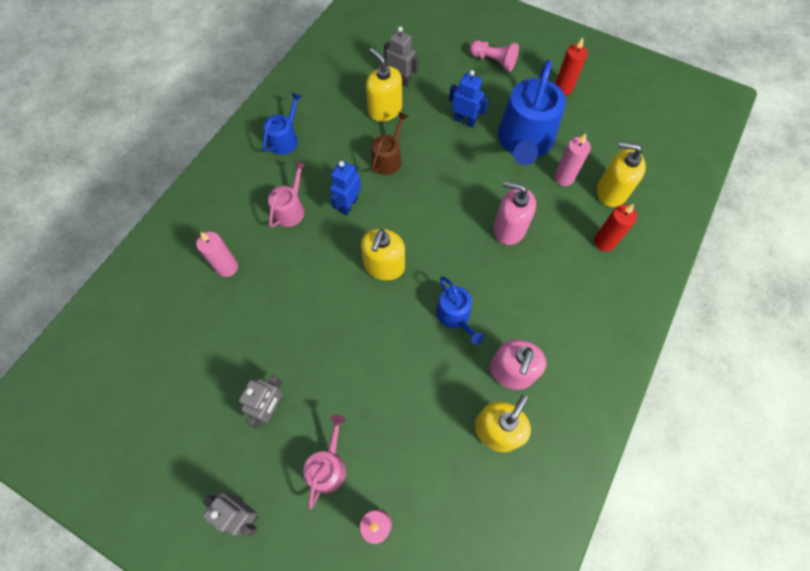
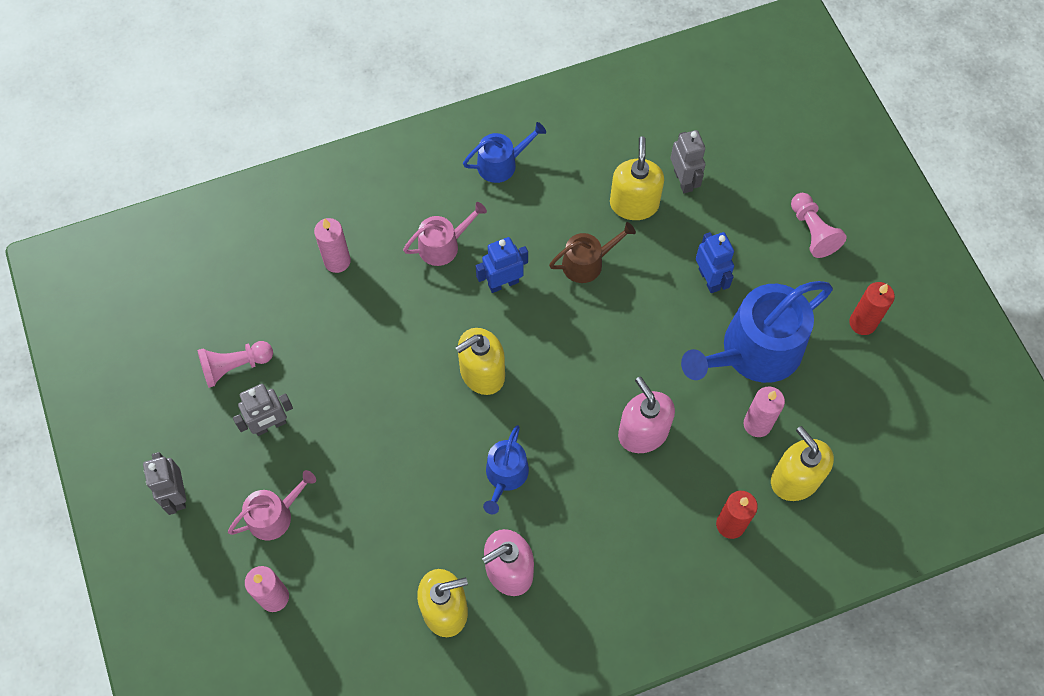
camera: 40 degrees right, 0 degrees up
(211, 388) = (235, 366): none -> pink pawn

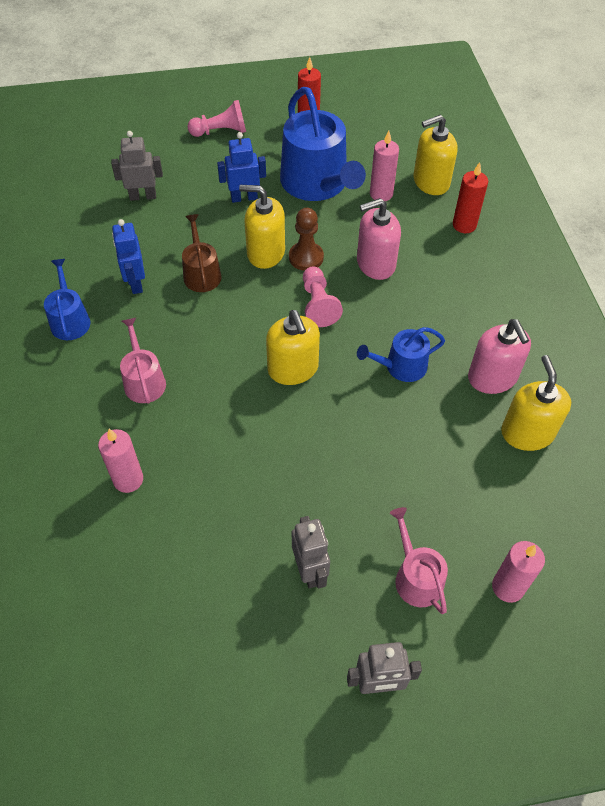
camera: 80 degrees left, 10 degrees down
(235, 366) = (228, 602): pink pawn -> pink pawn (318, 304)
(503, 283) = (202, 338): blue robot -> blue robot (135, 283)
(505, 476) = (401, 366): blue watering can -> blue watering can turned 135 degrees clockwise
(634, 204) = (153, 232): yellow soap dispenser -> yellow soap dispenser (265, 253)
(634, 359) = (306, 257): none -> brown pawn

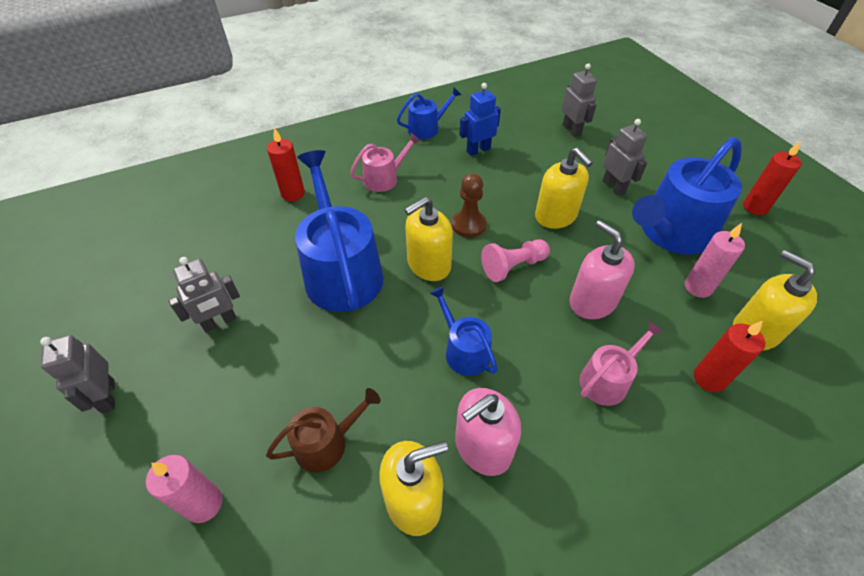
camera: 75 degrees right, 5 degrees down
(128, 479) = (293, 194): pink candle -> red candle
(201, 273) = (508, 182): brown watering can -> brown watering can (327, 443)
(221, 131) = (684, 153): pink pawn -> none
(244, 197) = (614, 187): blue robot -> grey robot
(265, 253) = (556, 216): yellow soap dispenser -> yellow soap dispenser turned 150 degrees clockwise
(275, 446) = (341, 271): none -> blue watering can
(306, 257) = (567, 245): brown pawn -> brown pawn (468, 225)
(416, 576) = (215, 408): pink watering can -> pink watering can (608, 379)

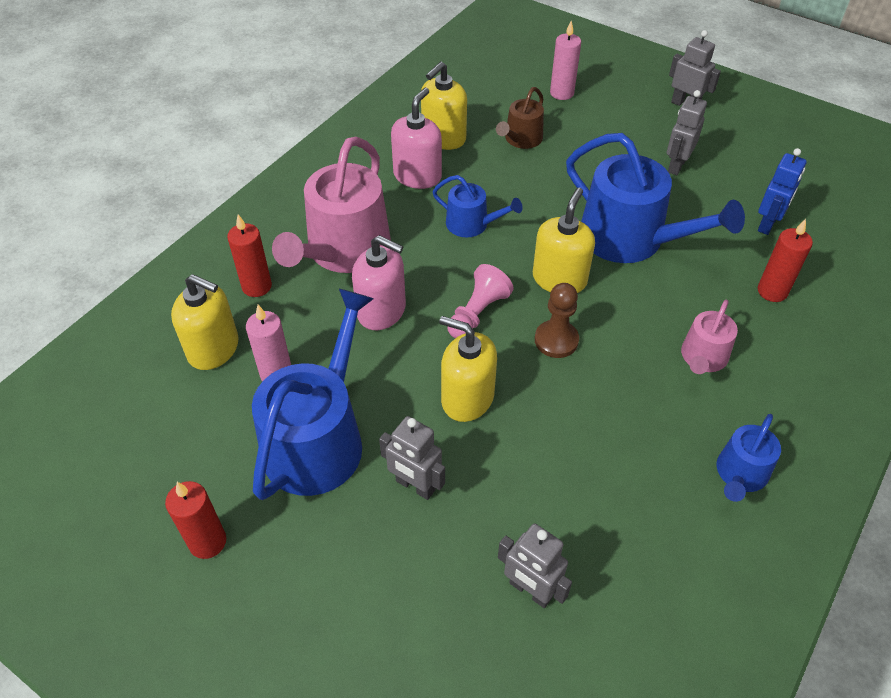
camera: 150 degrees right, 0 degrees up
(478, 150) = (635, 466): blue robot -> blue robot (767, 224)
(608, 379) = (343, 251): pink watering can -> pink watering can, size x1.94

